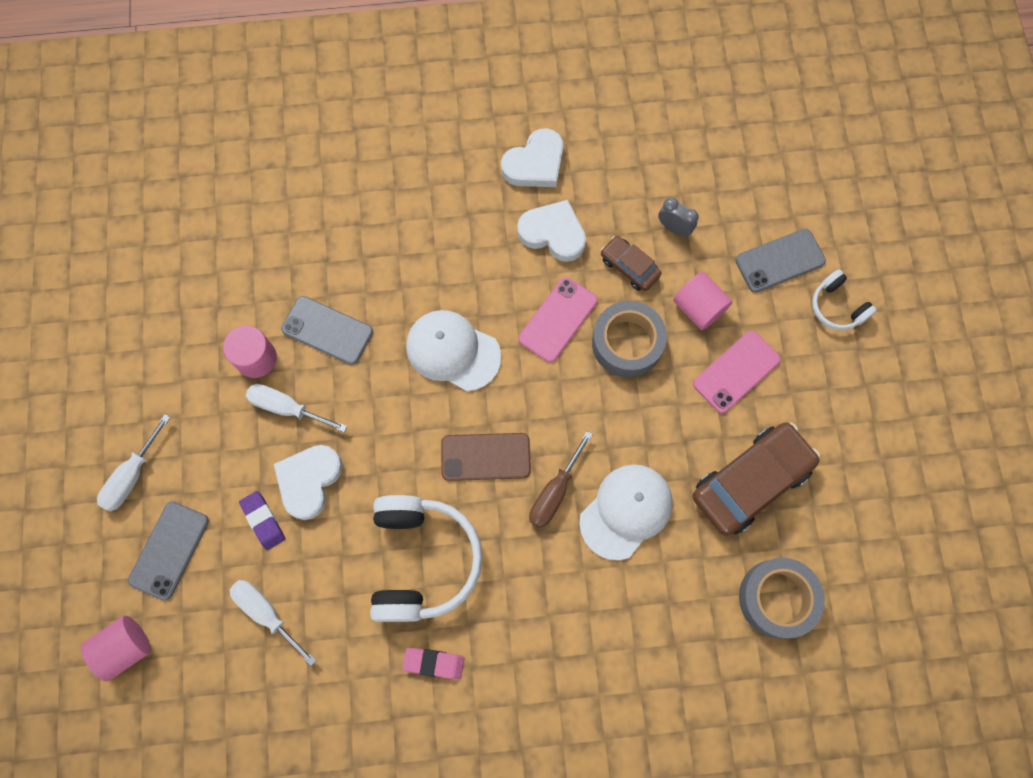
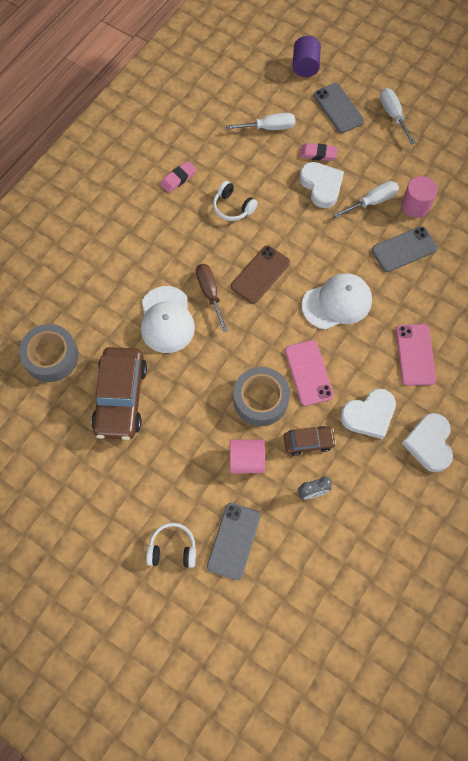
camera: 130 degrees right, 5 degrees down
(125, 647) = (305, 66): pink cylinder -> purple cylinder
(263, 521) = (318, 154): purple eraser -> pink eraser
(421, 560) = (233, 207): white headphones -> white headphones, size x0.51
(736, 372) = (188, 447): pink phone -> pink phone (415, 354)

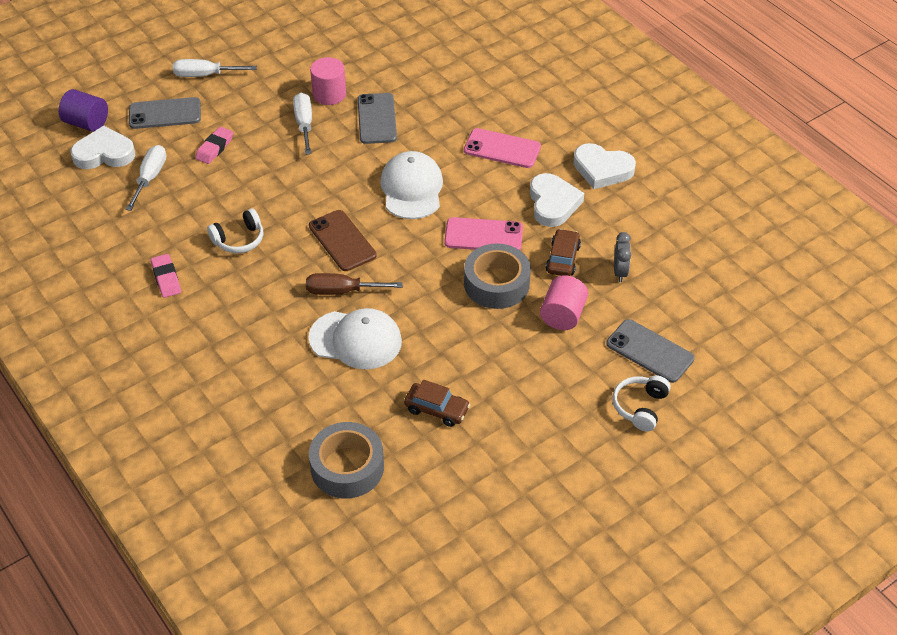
camera: 70 degrees left, 20 degrees down
(121, 398) = (437, 409): brown car -> brown car, size x0.52
(321, 186) = (259, 158): white heart -> white heart (104, 153)

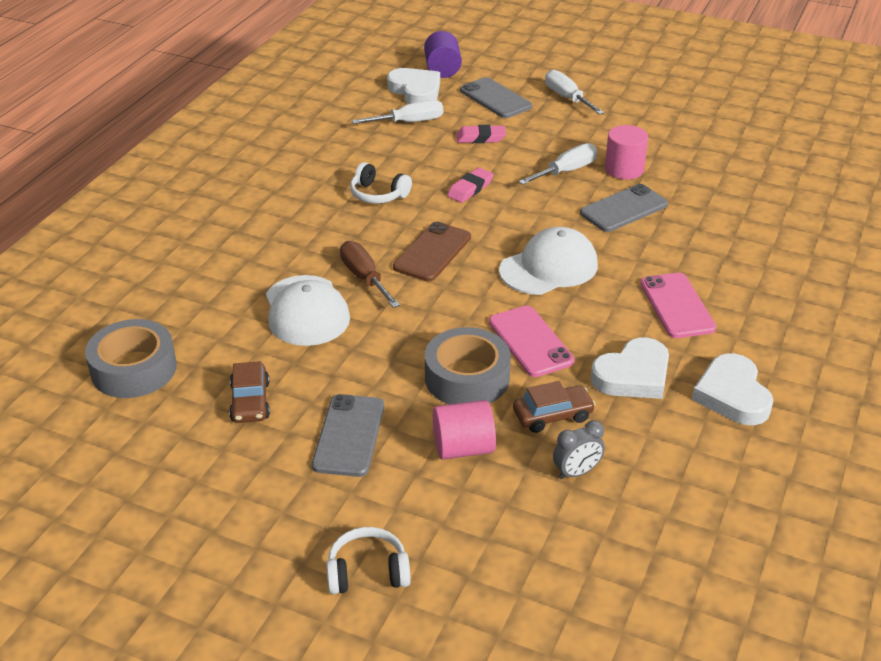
camera: 60 degrees right, 10 degrees down
(166, 278) = (296, 176): pink eraser -> pink eraser (470, 189)
(650, 351) = (467, 548): grey phone -> grey phone (349, 435)

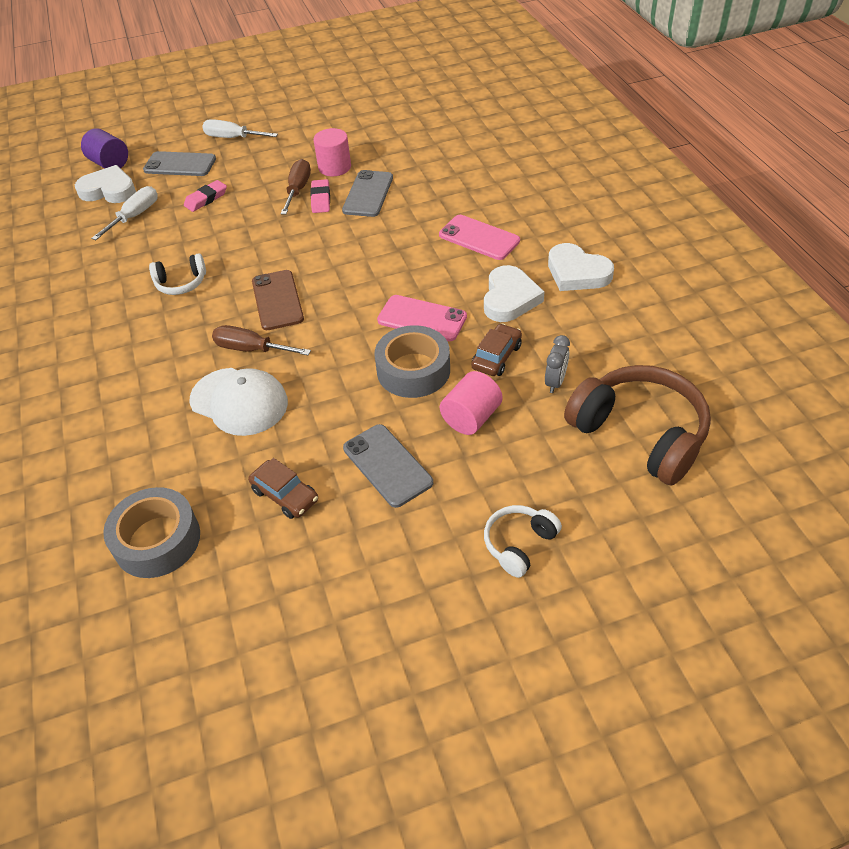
camera: 40 degrees left, 10 degrees up
(470, 189) = (246, 239): pink eraser -> pink eraser (321, 199)
(549, 267) = (370, 262): white cap -> none
(566, 171) = (298, 190): white screwdriver -> brown screwdriver
(593, 570) = (639, 434): none -> brown headphones

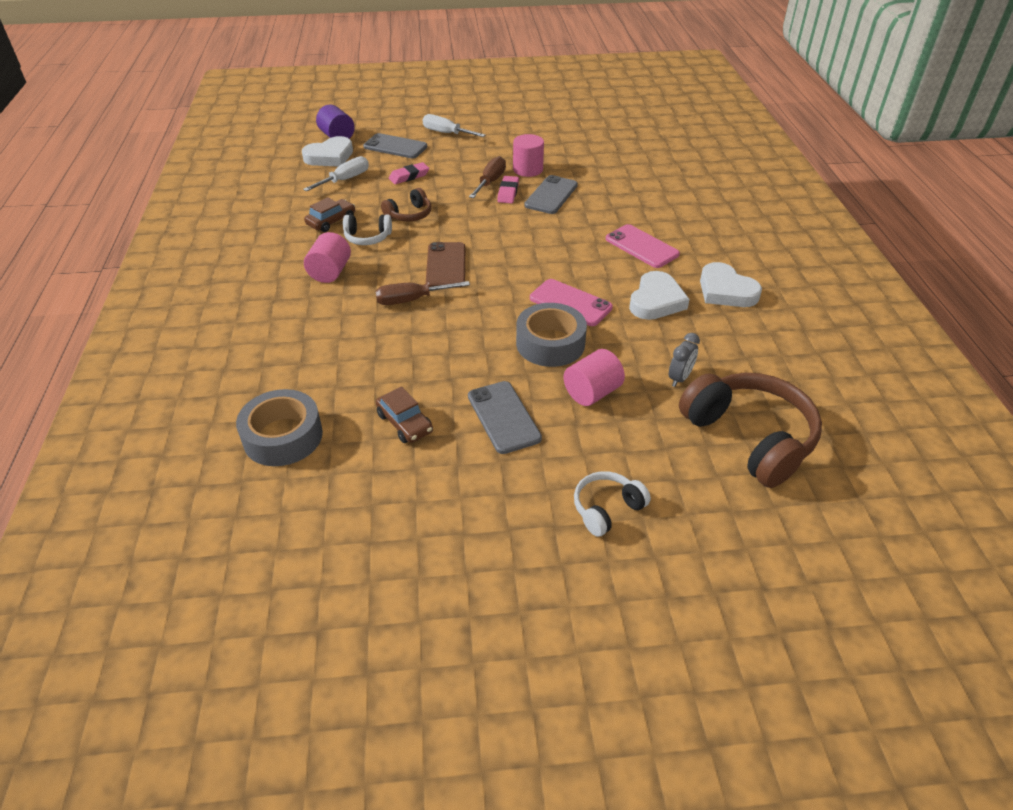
camera: 10 degrees right, 5 degrees down
(109, 190) = (330, 156): white heart -> white heart turned 120 degrees clockwise
(151, 333) = (330, 272): none -> pink cylinder
(220, 246) = (409, 215): none -> brown headphones
(239, 401) = (388, 339): white cap -> none
(251, 349) = (411, 300): brown screwdriver -> brown screwdriver turned 45 degrees counterclockwise
(496, 357) = (630, 346): brown car -> brown car (331, 221)

